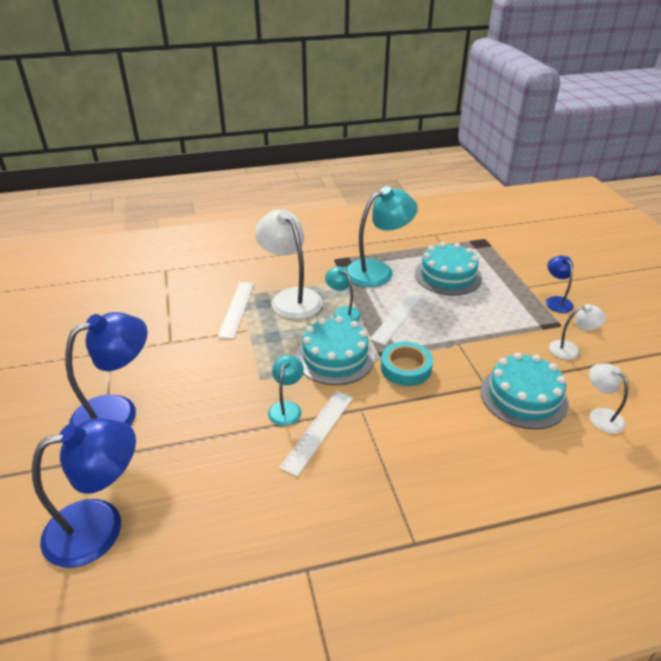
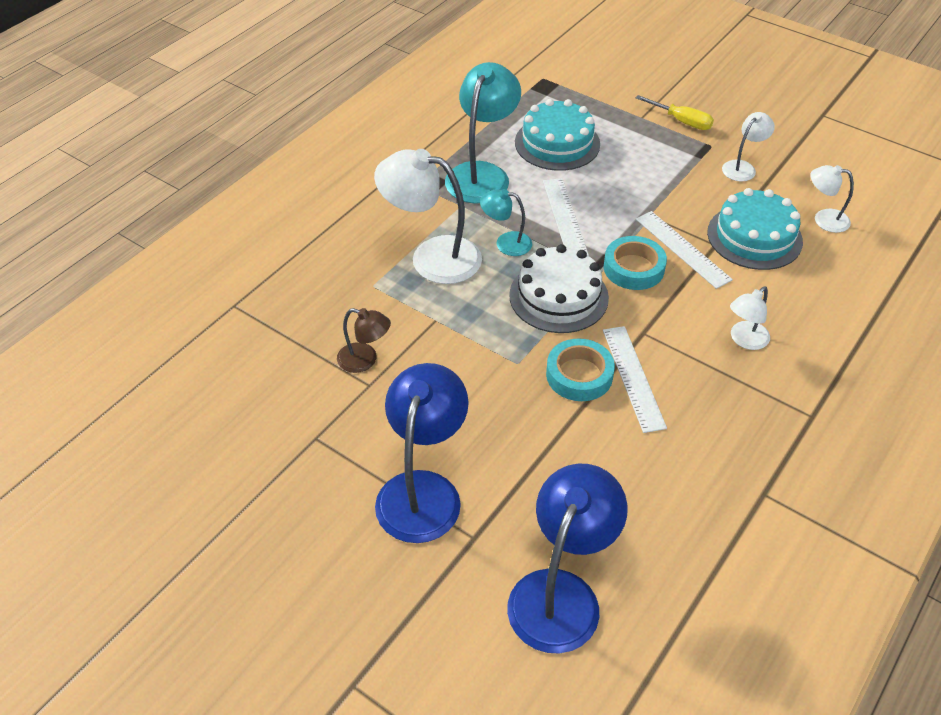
camera: 40 degrees left, 10 degrees up
(185, 329) = (365, 360): none -> brown lamp
(237, 309) = (391, 304): white ruler -> white ruler (682, 249)
(286, 408) = (579, 375): turquoise lamp -> turquoise tape
(335, 357) = (558, 296): turquoise cake -> white cake
(428, 457) = (744, 340): none -> white lamp
(556, 301) = (681, 121): blue lamp -> yellow screwdriver

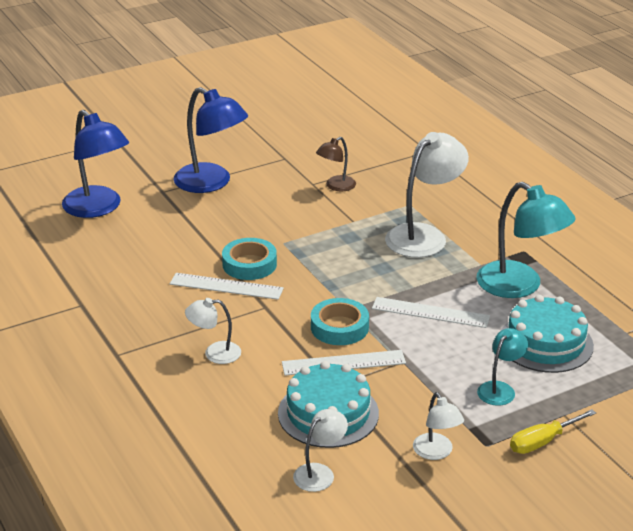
camera: 115 degrees right, 15 degrees down
(506, 243) = (417, 273): turquoise lamp -> turquoise lamp (500, 389)
(558, 296) = (335, 280): white cake -> none
(744, 340) = (214, 353): white lamp -> white lamp turned 75 degrees counterclockwise

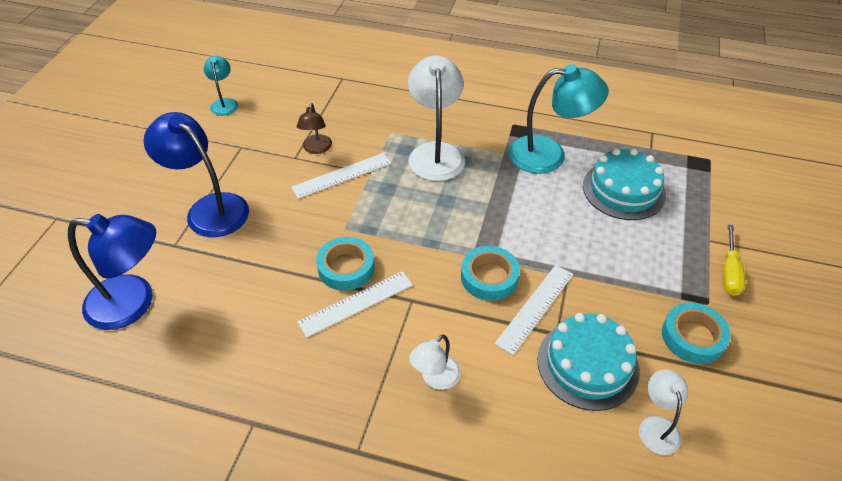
camera: 45 degrees left, 15 degrees up
(211, 183) = (209, 208): blue lamp -> blue lamp turned 135 degrees counterclockwise
(430, 312) = (528, 217): white ruler -> white ruler (342, 175)
(436, 452) = (693, 337): white lamp -> turquoise tape
(500, 389) = (652, 249): turquoise lamp -> turquoise lamp (224, 103)

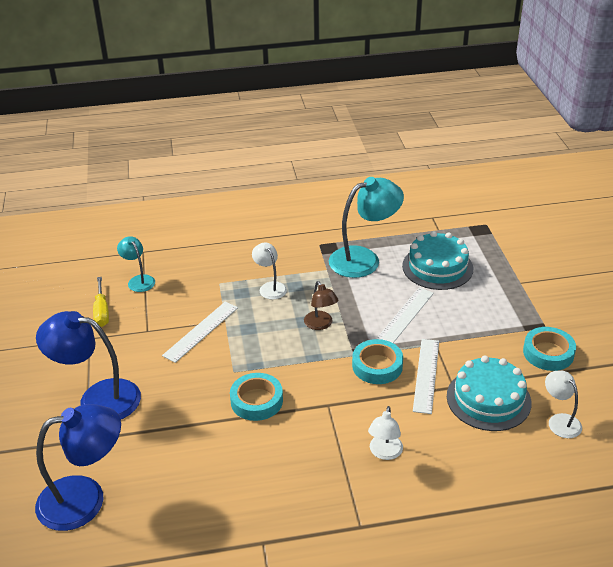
camera: 25 degrees left, 10 degrees down
(224, 103) = (43, 306): turquoise lamp -> turquoise lamp (138, 280)
(316, 149) = (162, 317): brown lamp -> brown lamp (320, 324)
(356, 303) = (284, 424): white ruler -> white ruler (404, 317)
(435, 153) = (270, 287): white lamp -> white lamp, size x0.53
(729, 272) = (546, 300): yellow screwdriver -> yellow screwdriver (101, 311)

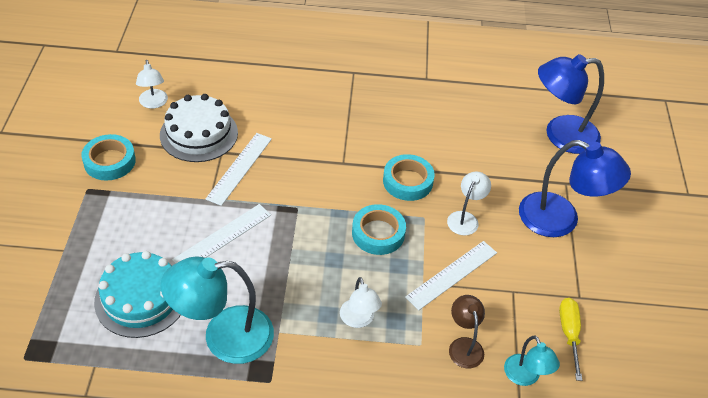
camera: 170 degrees left, 10 degrees up
(320, 324) = (317, 250): brown lamp -> brown lamp (464, 346)
(377, 366) = (281, 188): turquoise tape -> turquoise tape (378, 233)
(384, 453) = (312, 113): white lamp -> white lamp (465, 218)
(488, 399) = (199, 134): turquoise cake -> white cake

